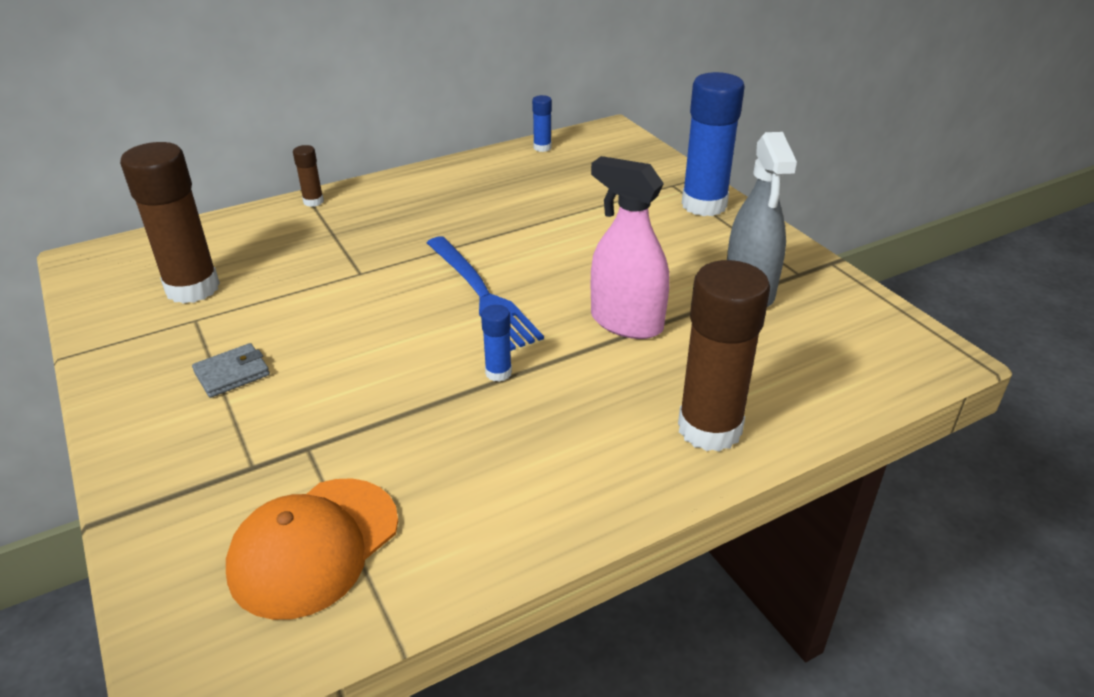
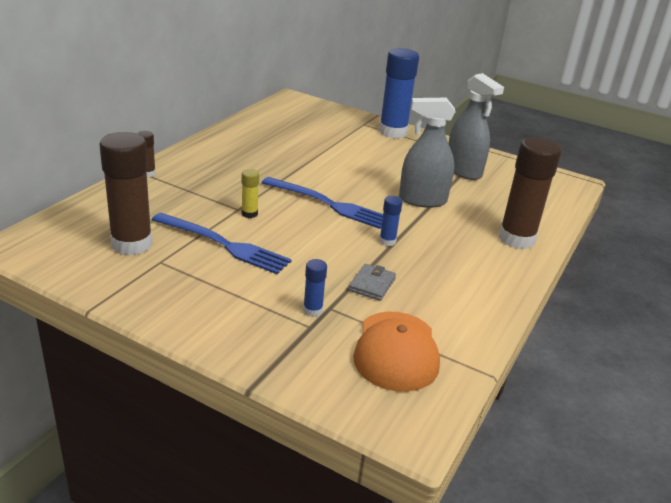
camera: 35 degrees left, 5 degrees down
(232, 374) = (230, 284): grey wallet -> grey wallet (372, 284)
(287, 317) = (223, 244): none -> blue fork
(365, 283) = (249, 214): none -> yellow glue stick
(542, 148) = (262, 115): blue glue stick -> blue glue stick (312, 310)
(626, 322) = (422, 200): pink spray bottle -> grey spray bottle

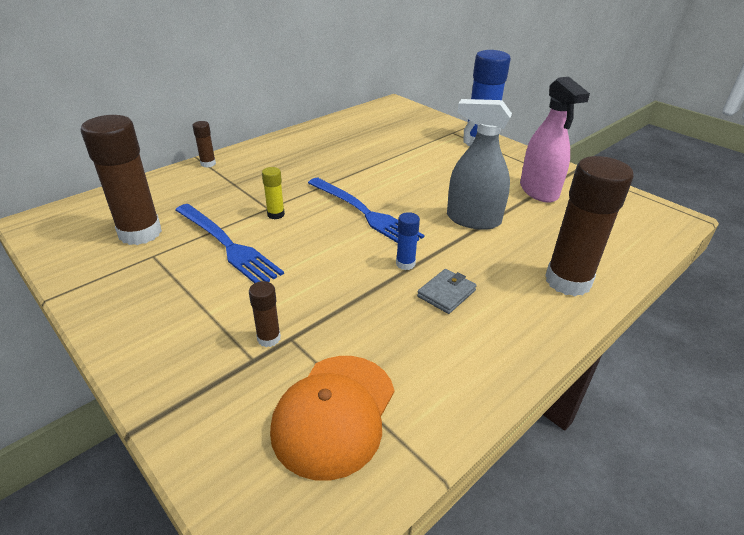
camera: 20 degrees right, 5 degrees up
(312, 310) = (269, 338): blue glue stick -> brown glue stick
(372, 284) = (357, 316): grey wallet -> grey wallet (446, 293)
(463, 171) = (538, 191): grey spray bottle -> pink spray bottle

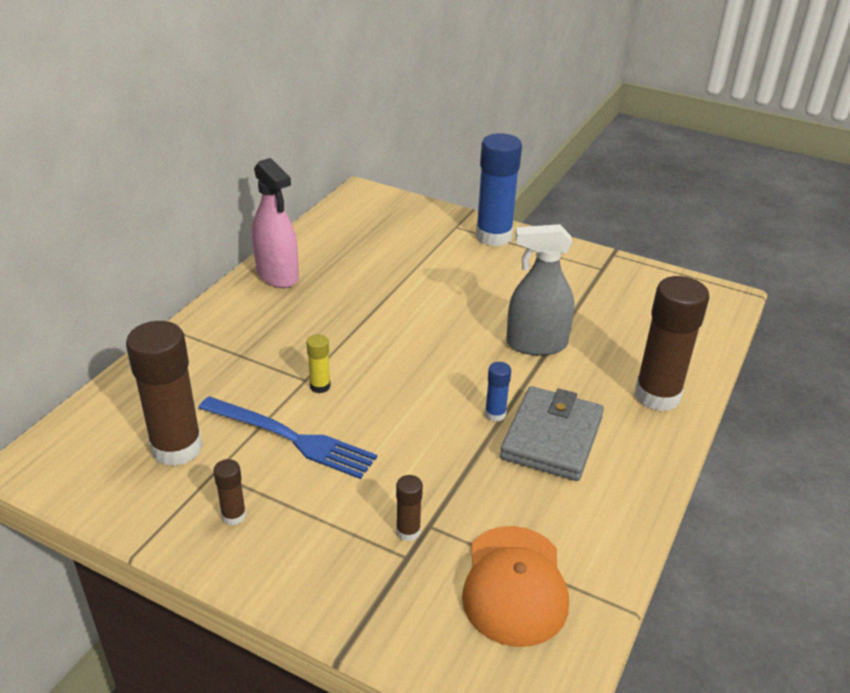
camera: 20 degrees left, 0 degrees up
(208, 164) = (187, 333): brown glue stick -> brown glue stick (234, 516)
(364, 213) = (417, 361): blue fork -> none
(446, 293) = (552, 438): grey wallet -> grey wallet, size x1.96
(538, 191) = (586, 292): pink spray bottle -> pink spray bottle (277, 275)

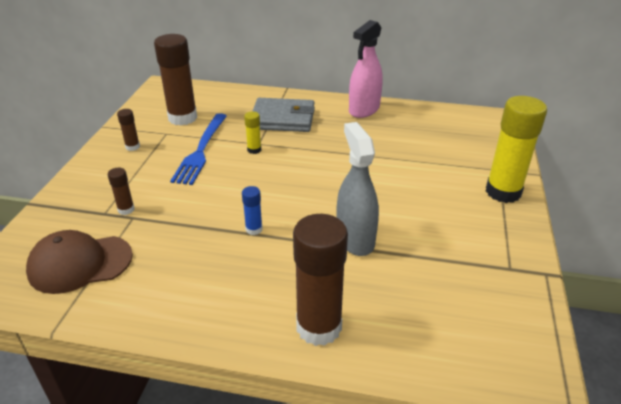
camera: 75 degrees right, 0 degrees up
(493, 236) = (503, 192): blue glue stick -> yellow glue stick
(514, 585) = (80, 264): orange cap -> brown cap
(552, 438) = (236, 263): grey wallet -> grey wallet (283, 119)

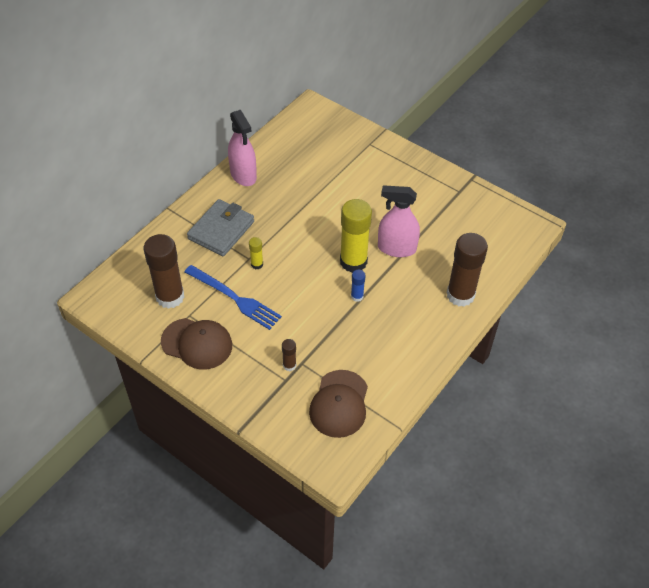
camera: 65 degrees left, 15 degrees up
(132, 147) = (197, 343): brown glue stick -> brown cap
(355, 239) = (396, 248): grey spray bottle -> pink spray bottle
(503, 192) = (393, 155): yellow glue stick -> yellow glue stick (353, 262)

